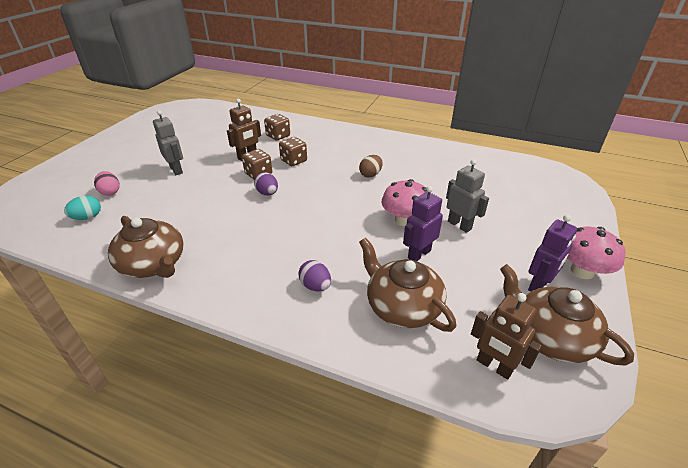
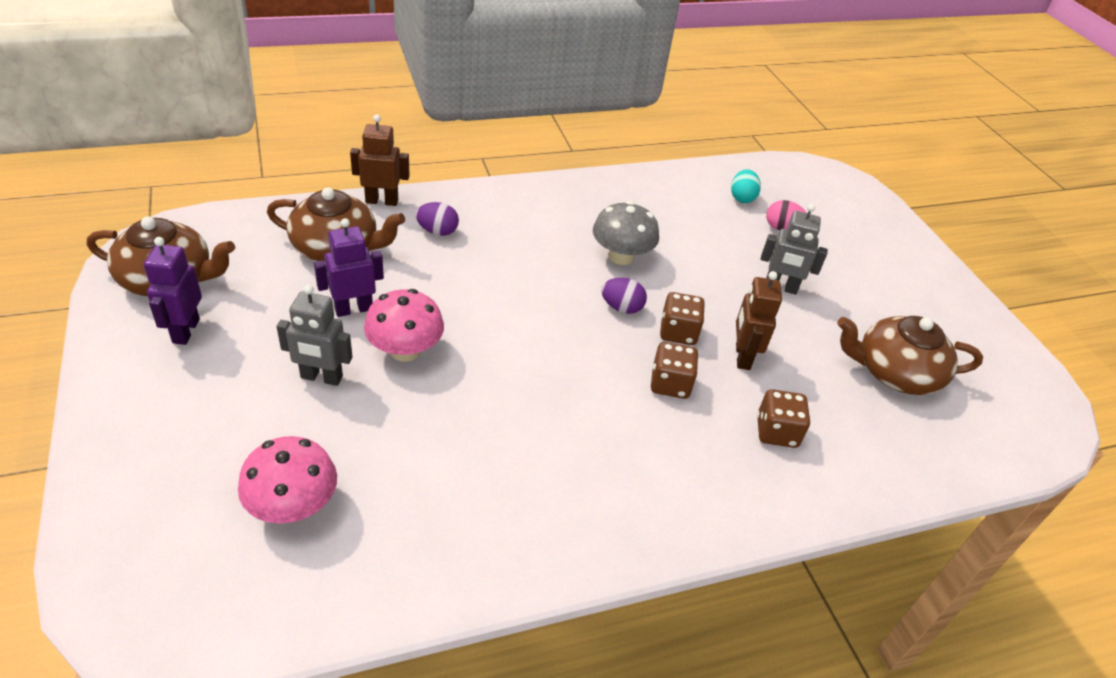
camera: 135 degrees right, 5 degrees up
(153, 264) = (606, 190): brown teapot -> brown teapot (895, 373)
(224, 216) = (621, 256): none -> grey mushroom
(370, 174) = (525, 416): brown egg -> none
(419, 254) = (353, 309): purple robot -> purple robot turned 120 degrees counterclockwise
(494, 366) = (224, 234): brown robot -> brown robot (382, 201)
(582, 271) = (123, 377): pink mushroom -> pink mushroom (293, 506)

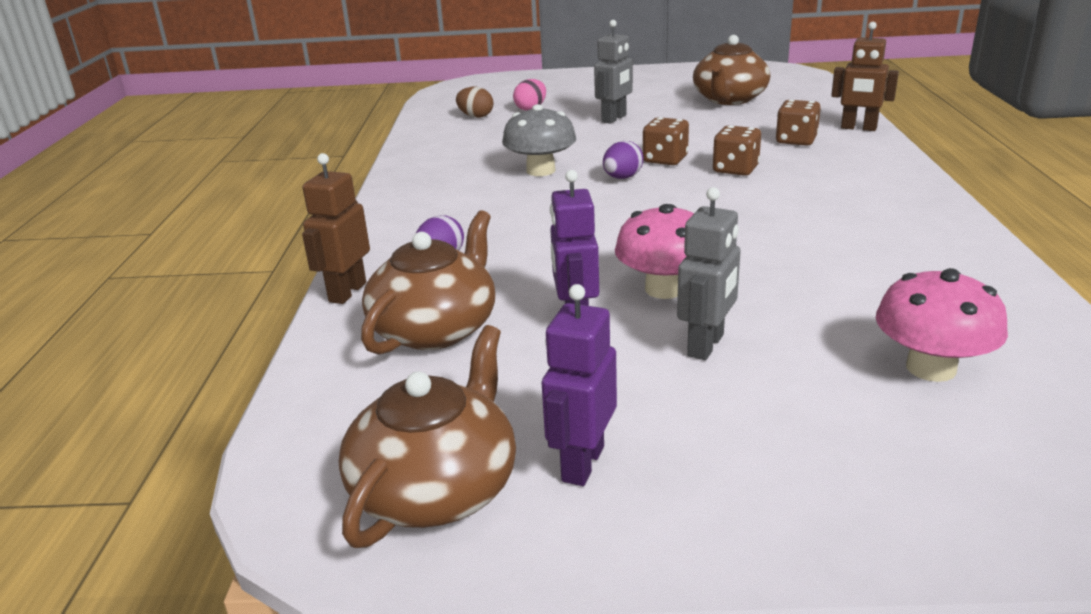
camera: 65 degrees left, 15 degrees down
(185, 331) = (582, 463): purple robot -> purple robot turned 90 degrees clockwise
(742, 198) = (476, 116): turquoise egg -> brown egg
(742, 356) = (703, 141): brown robot -> brown robot (858, 128)

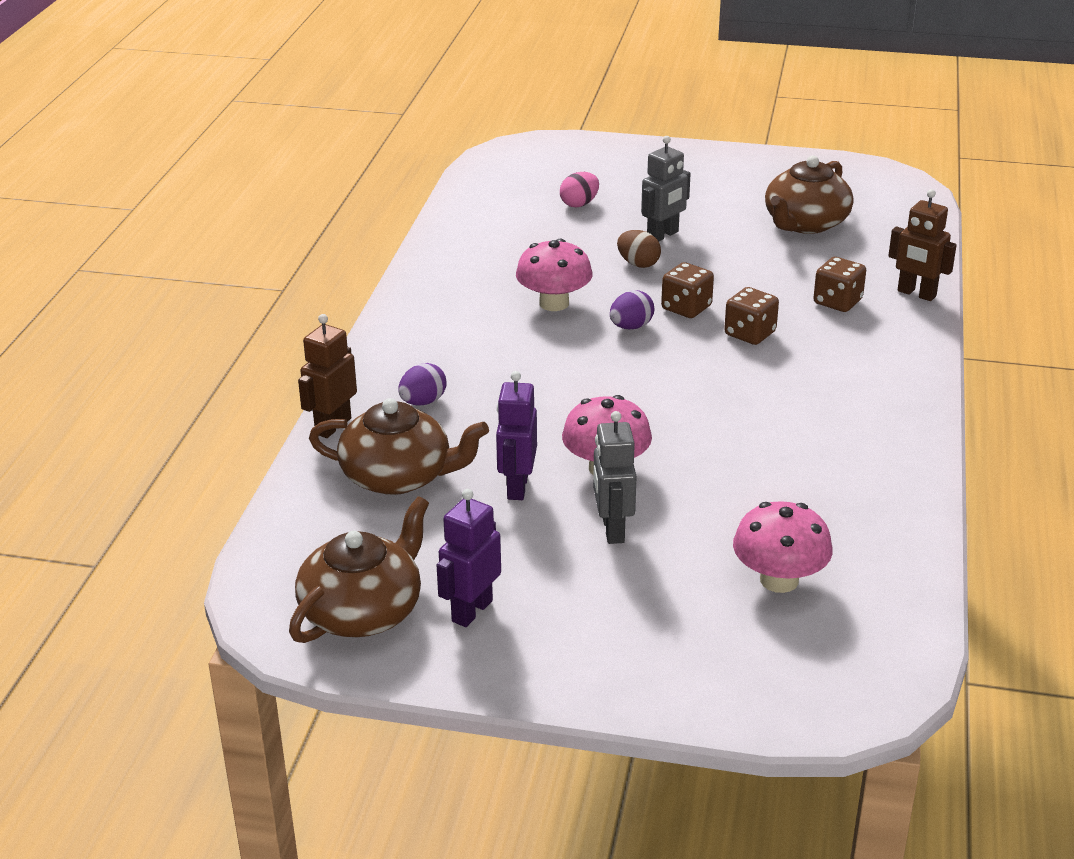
camera: 10 degrees right, 5 degrees up
(436, 328) = (398, 476): brown teapot -> brown teapot turned 60 degrees clockwise
(476, 116) = (515, 207): brown egg -> brown egg (638, 264)
(541, 171) = (554, 303): grey mushroom -> pink mushroom
(706, 345) = (612, 529): grey robot -> grey robot turned 135 degrees clockwise

